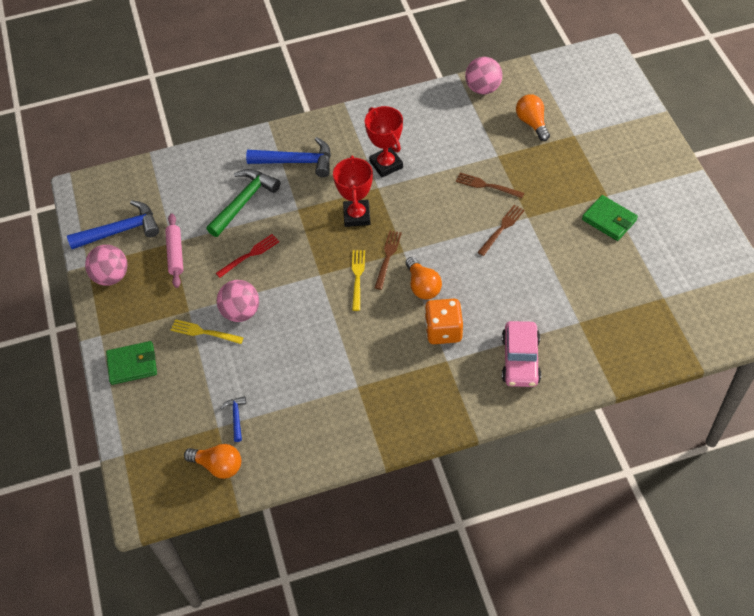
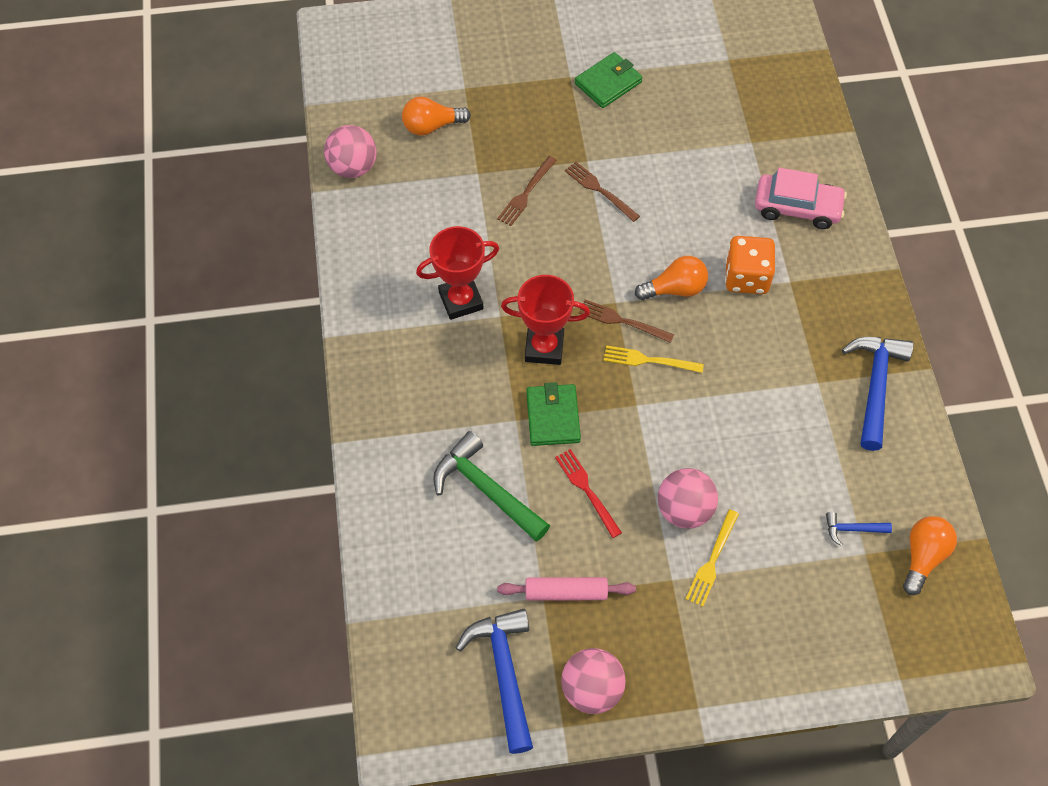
camera: 85 degrees left, 5 degrees up
(132, 364) = (755, 662): green wallet -> green wallet (553, 417)
(297, 161) = (426, 411): blue hammer -> blue hammer (875, 386)

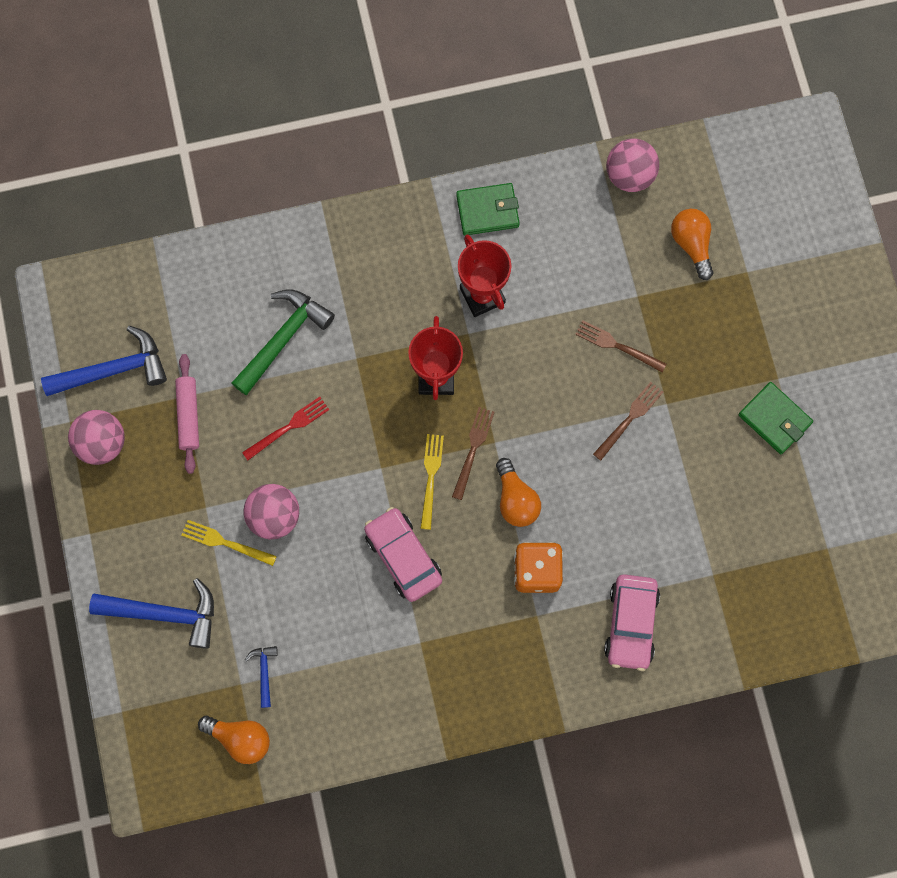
camera: 85 degrees right, 15 degrees up
(553, 417) = (362, 391): green wallet -> green wallet (487, 211)
(730, 391) = (403, 556): none -> pink car
(875, 386) = (421, 699): blue hammer -> blue hammer (165, 613)

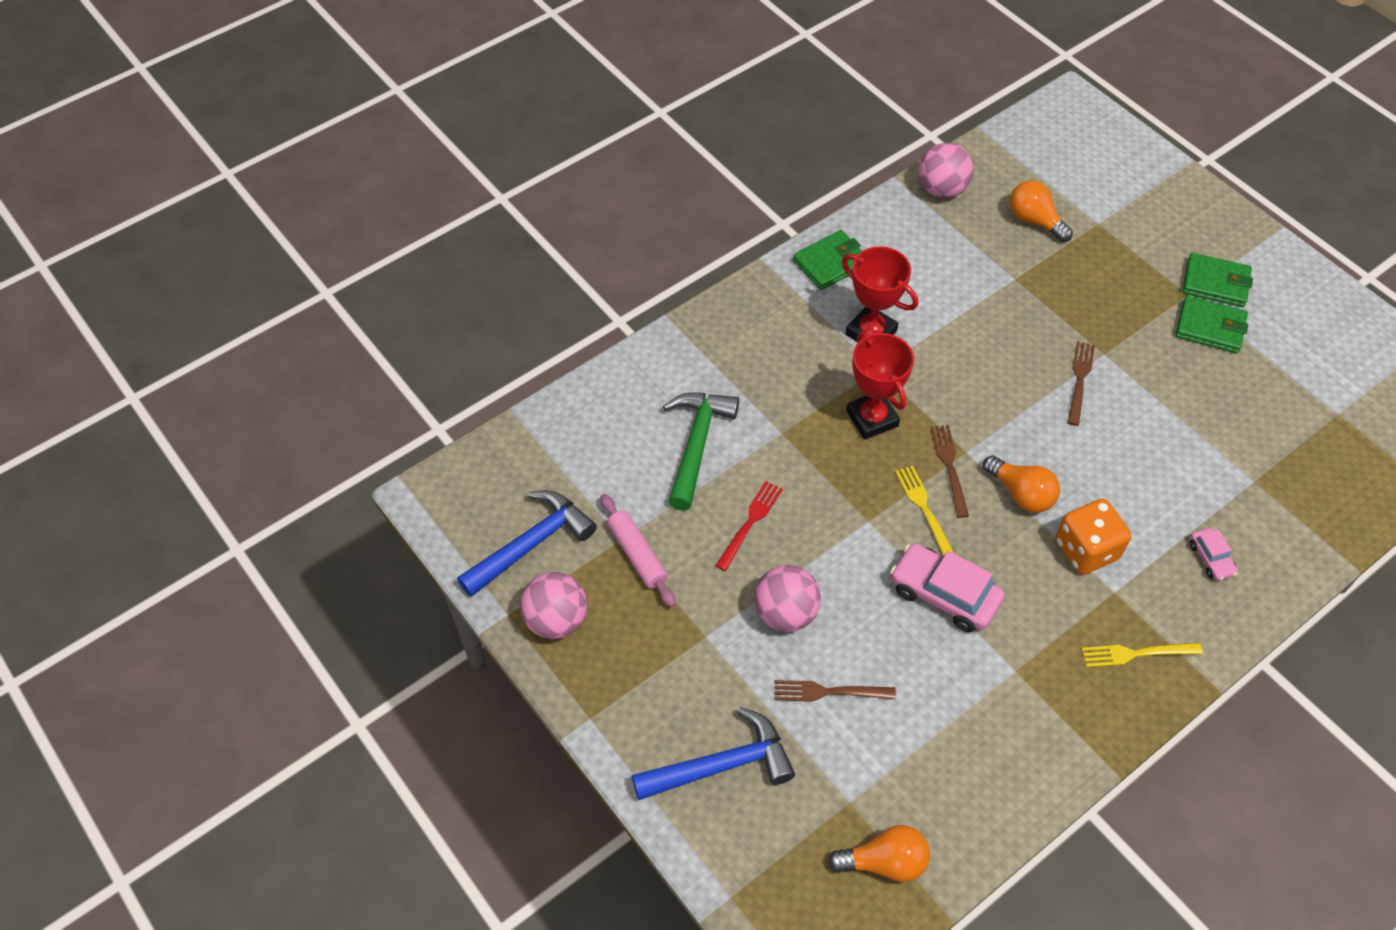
camera: 25 degrees left, 20 degrees down
(224, 542) = (747, 662): yellow fork -> yellow fork (1135, 654)
(264, 672) = (868, 777): blue hammer -> none
(616, 345) = (1024, 325): brown fork -> brown fork (828, 692)
(631, 623) = (1211, 558): pink car -> pink car, size x0.52
(810, 378) = (1215, 283): none -> green wallet

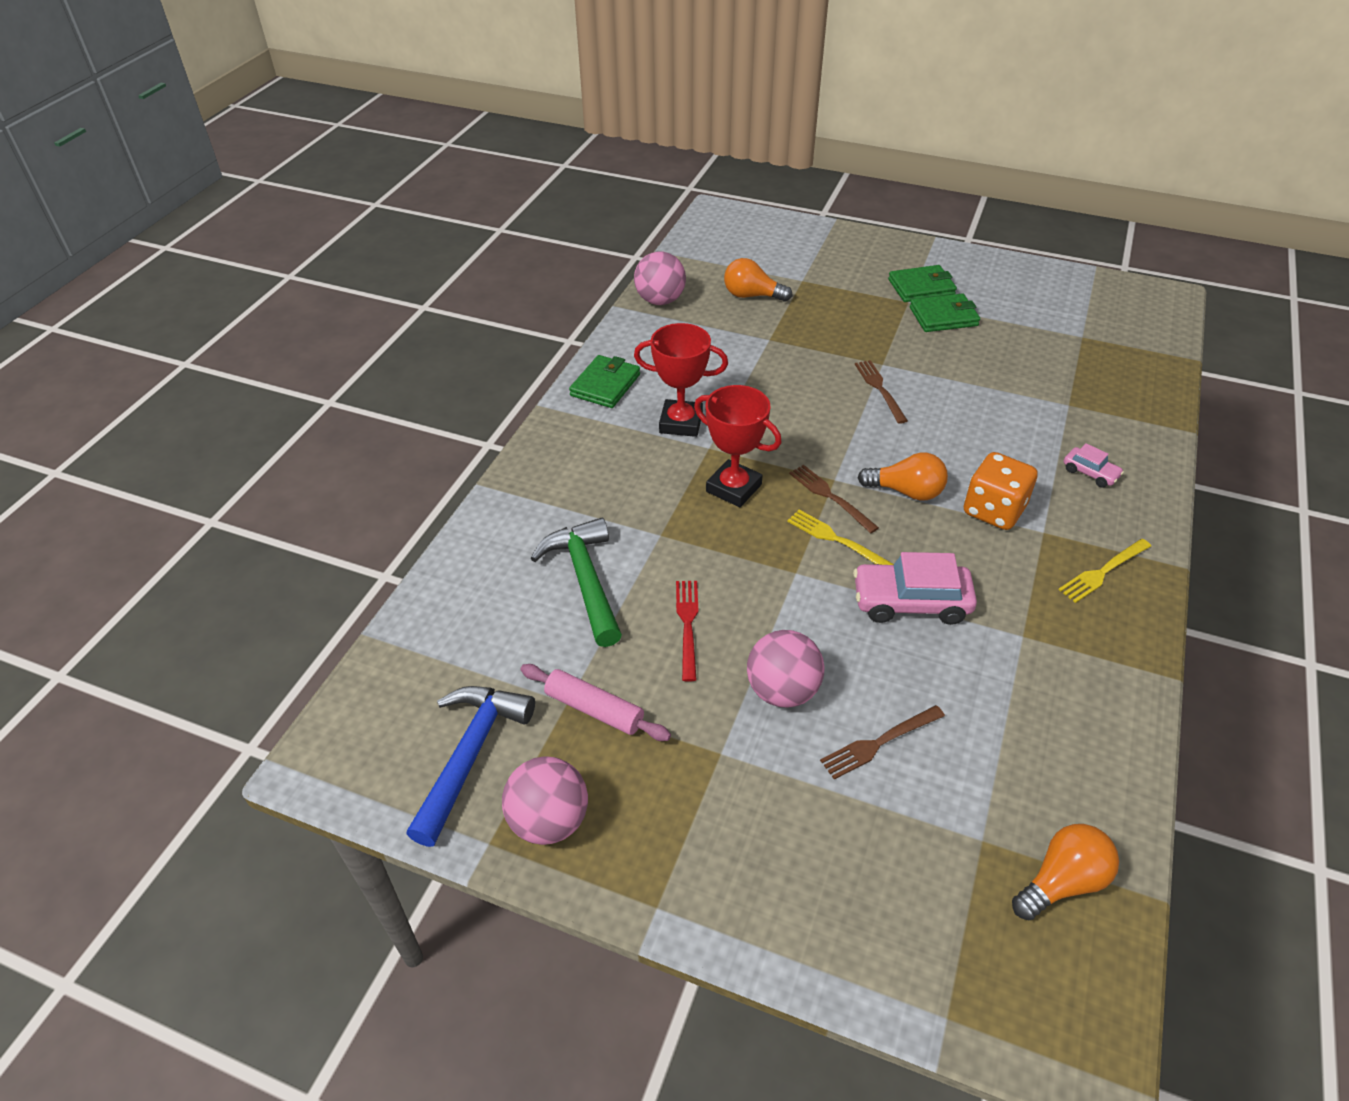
camera: 30 degrees left, 10 degrees down
(722, 765) = (832, 876): blue hammer -> none

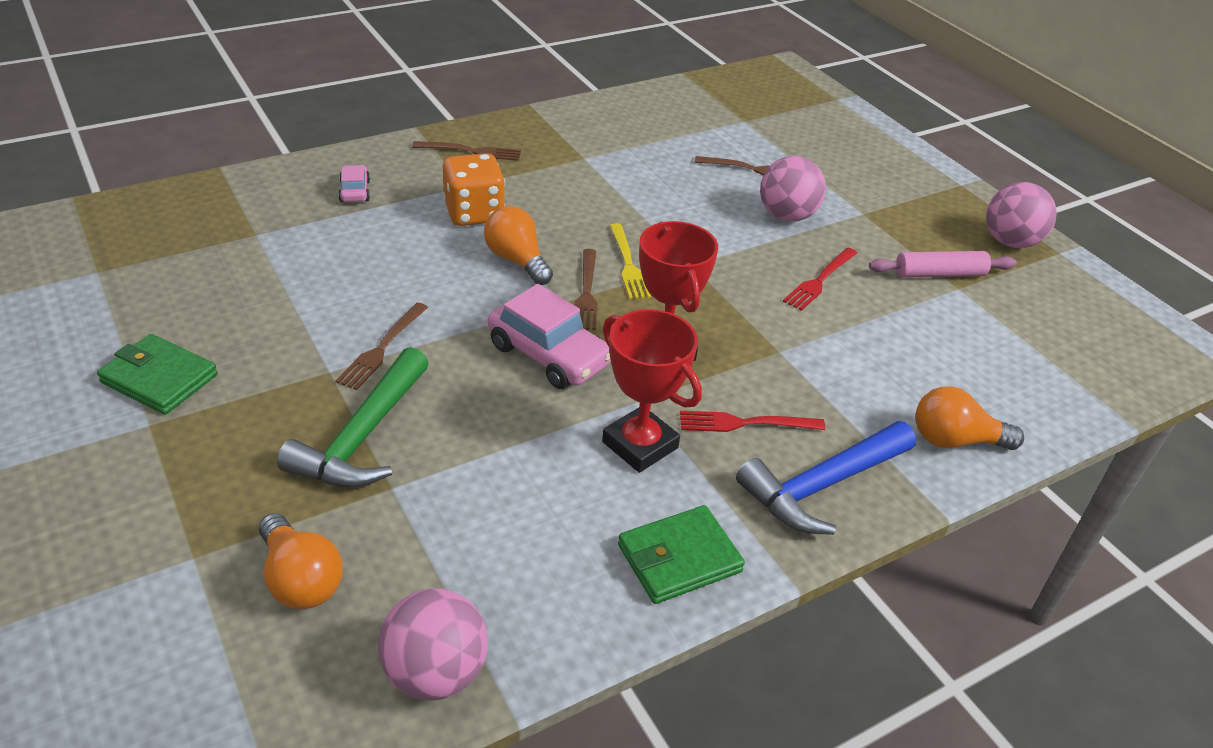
camera: 145 degrees left, 5 degrees down
(470, 754) = (1055, 298): blue hammer -> blue hammer (822, 486)
(585, 579) = (884, 355): green hammer -> green hammer (362, 437)
(594, 709) = (939, 274): pink rolling pin -> pink rolling pin turned 75 degrees counterclockwise
(636, 469) = (744, 423): none -> red fork
(911, 602) = (630, 206): pink car -> pink car (549, 355)
(921, 287) = (93, 433): green wallet -> none
(1061, 881) = (723, 96): orange light bulb -> orange light bulb (954, 440)
(1102, 572) = (472, 151): yellow fork -> brown fork

